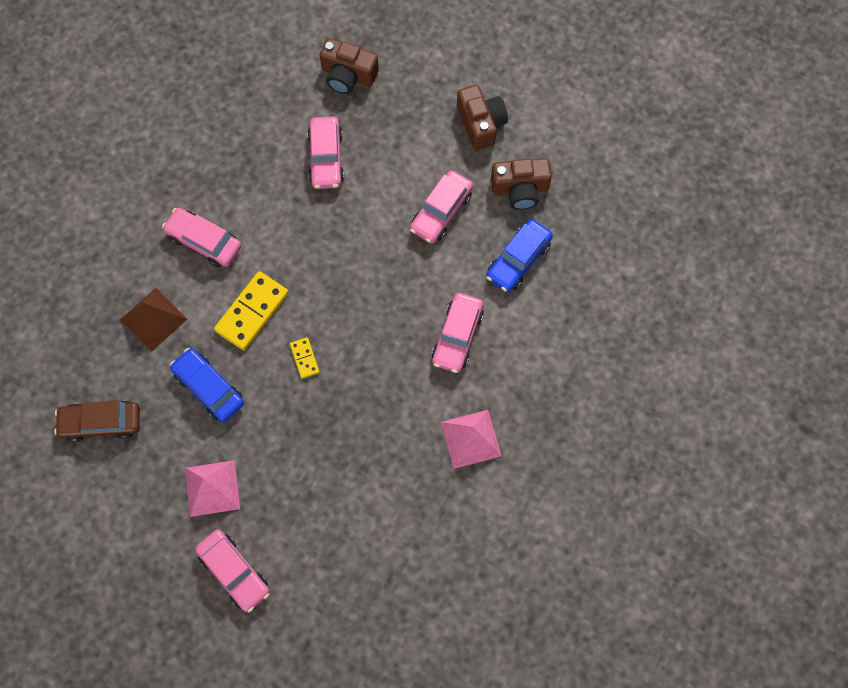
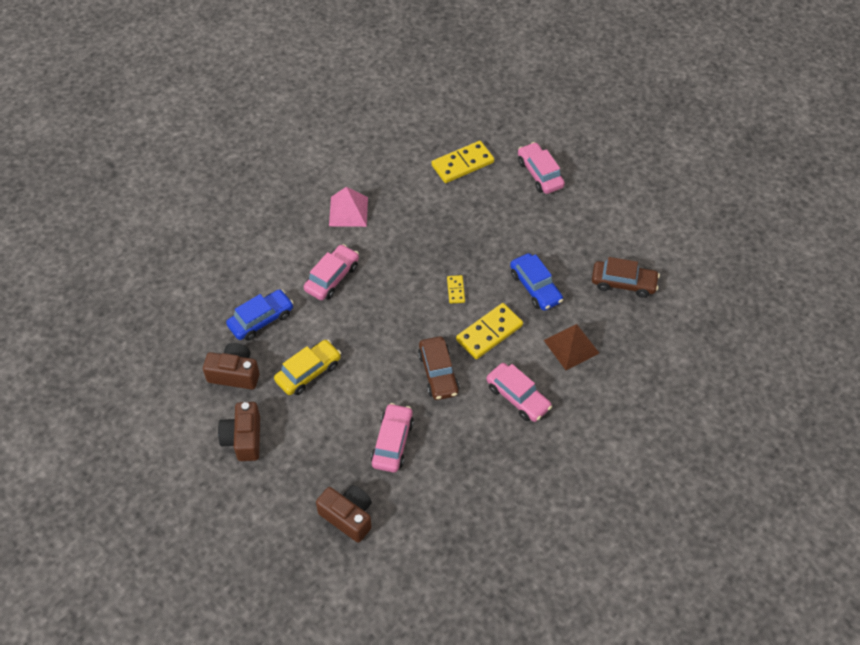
camera: 165 degrees left, 15 degrees down
(212, 488) = (545, 224): pink pyramid -> none
(298, 247) = (438, 373): none -> brown car
(343, 560) = (462, 164): none -> yellow domino
(441, 211) = (308, 372): pink car -> yellow car

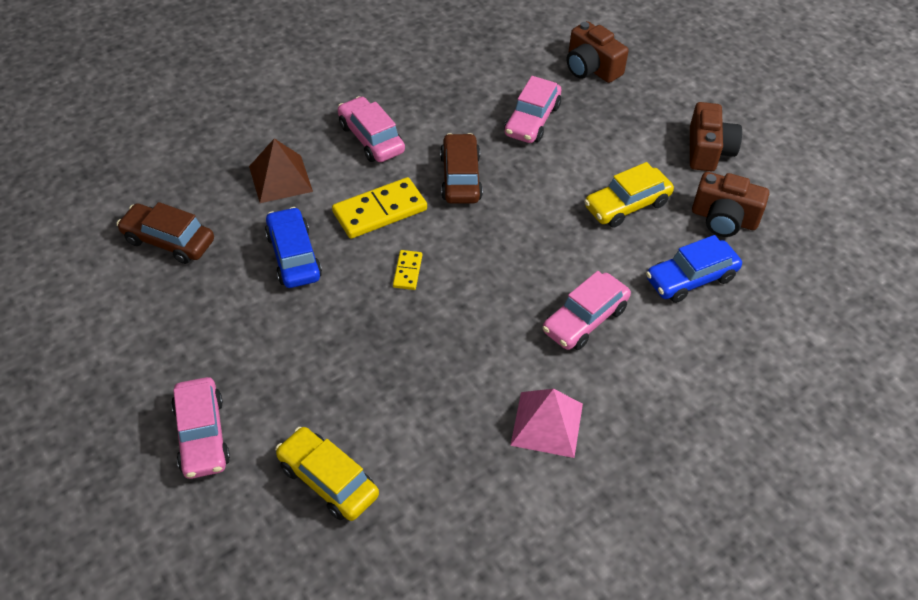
camera: 170 degrees left, 5 degrees down
(462, 164) = (328, 480): yellow domino -> yellow car

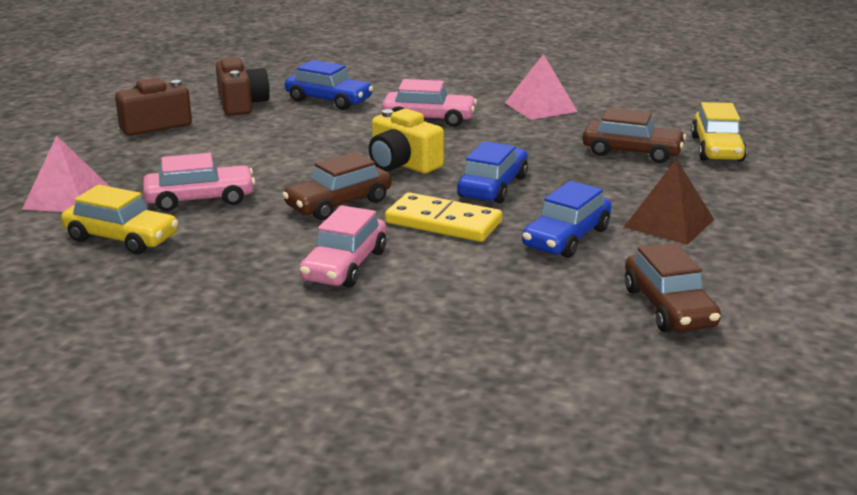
camera: 125 degrees left, 25 degrees down
(202, 435) = (786, 199): pink car -> none
(280, 178) = (483, 288): brown pyramid -> brown pyramid (669, 223)
(382, 408) = (632, 152): none -> brown car
(407, 271) = (493, 187): yellow domino -> blue car
(499, 246) = (402, 164): none -> yellow camera
(591, 68) = (66, 197): brown camera -> pink pyramid
(627, 205) = (274, 135): yellow car -> yellow car (121, 238)

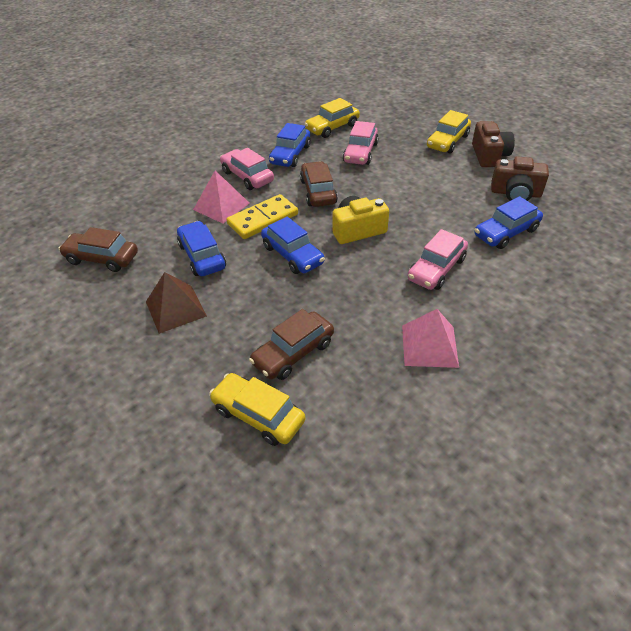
camera: 120 degrees right, 20 degrees up
(66, 197) = (393, 120): pink pyramid -> pink pyramid (221, 206)
(126, 151) = (447, 141): none -> yellow car
(246, 249) = (290, 155): none -> blue car

